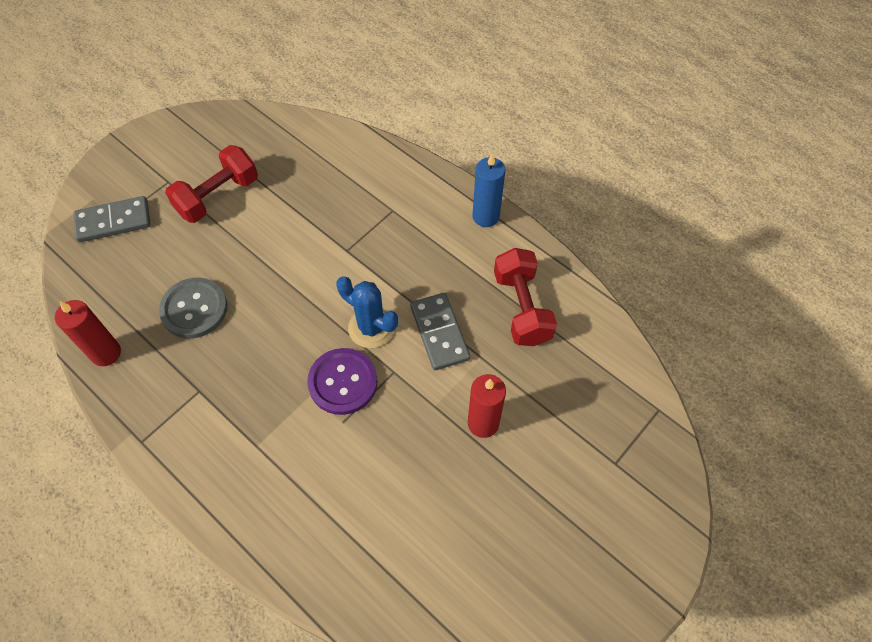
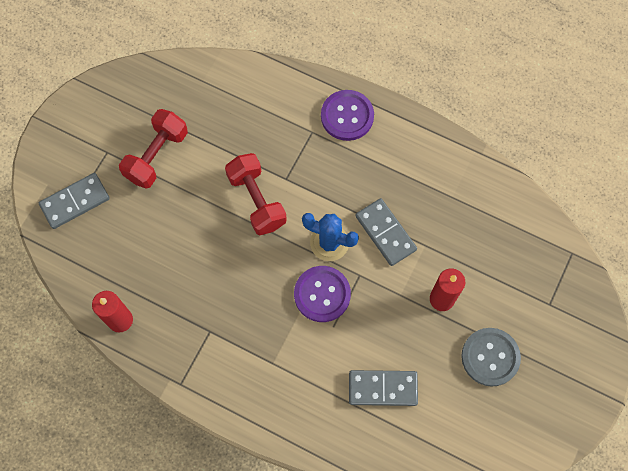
camera: 15 degrees left, 10 degrees up
(194, 309) = (178, 263): grey button -> grey button (490, 357)
(377, 511) = (383, 388): none -> grey domino
(436, 203) = (347, 116): none -> purple button
(485, 216) = (392, 119): blue candle -> none
(521, 308) = (444, 195): red dumbbell -> red dumbbell (256, 200)

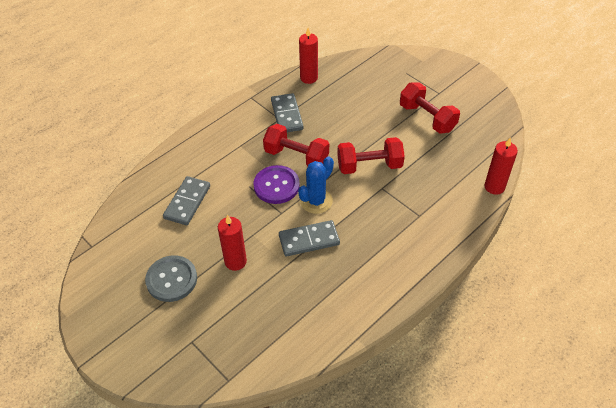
camera: 110 degrees right, 20 degrees down
(75, 202) = (404, 71): grey domino -> grey domino (287, 115)
(246, 67) = (494, 187): none -> red candle
(268, 287) = (296, 156): none -> red dumbbell
(347, 116) = (427, 244): purple button -> none

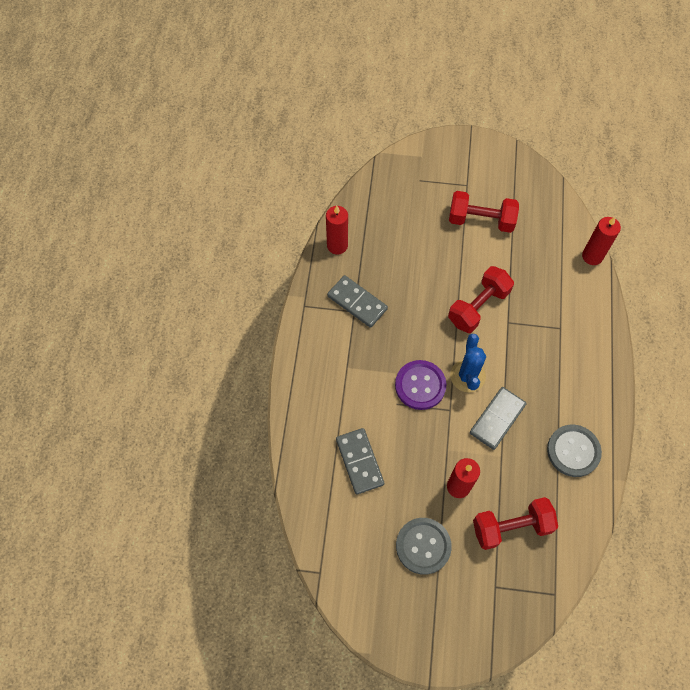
camera: 40 degrees left, 15 degrees up
(296, 156) = (408, 342): red dumbbell -> red dumbbell (511, 527)
(344, 298) = (573, 451): none -> grey button

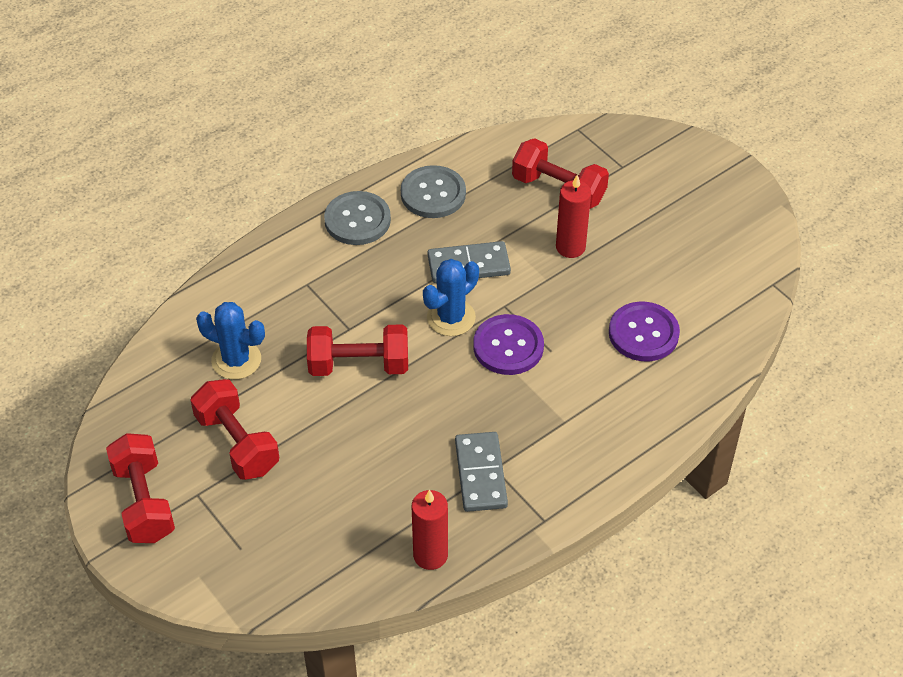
camera: 135 degrees left, 15 degrees down
(359, 461) = (643, 333): grey domino -> purple button
(423, 546) = (654, 233): grey button -> grey button (357, 220)
(483, 163) = (144, 502): none -> red dumbbell
(535, 257) = (236, 360): none -> blue cactus
(592, 256) = (181, 314): red candle -> none

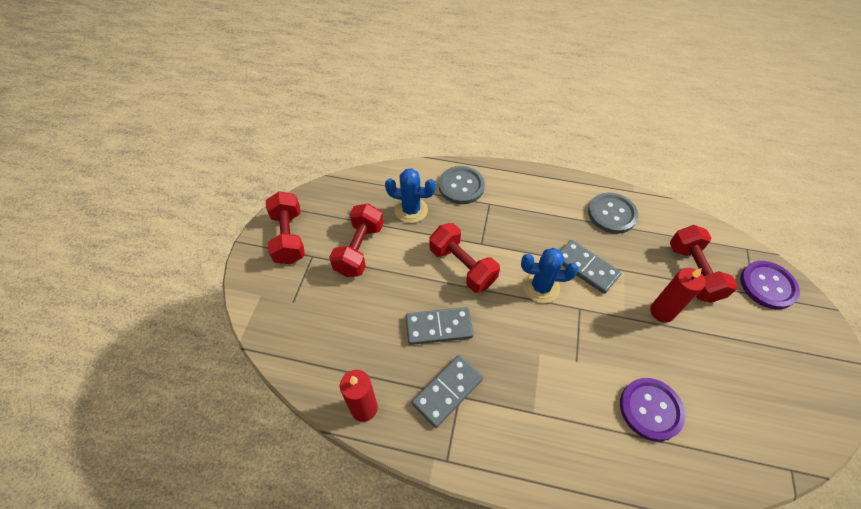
camera: 50 degrees right, 5 degrees up
(144, 502) = (289, 237): red dumbbell -> red dumbbell turned 45 degrees counterclockwise
(236, 360) = (411, 210): blue cactus -> blue cactus turned 60 degrees counterclockwise
(357, 220) = (554, 194): grey button -> grey button (461, 186)
(407, 434) = (439, 327): none -> grey domino
(508, 346) = (553, 334): purple button -> purple button (767, 286)

